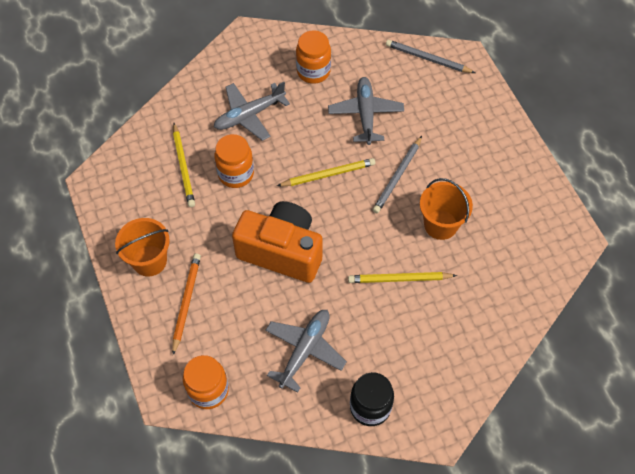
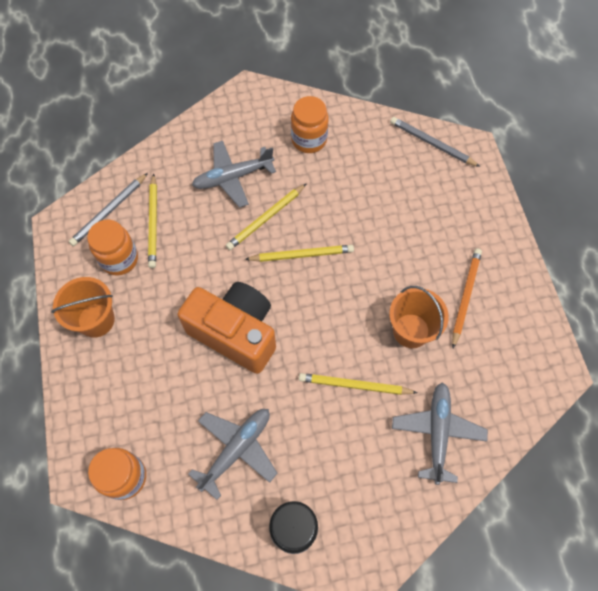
camera: 10 degrees right, 5 degrees up
(186, 302) = (124, 373): orange pencil -> orange pencil (465, 297)
(236, 174) = (205, 239): orange jar -> orange jar (119, 259)
(288, 147) = (266, 218): none -> yellow pencil
(365, 114) = (354, 194): grey plane -> grey plane (437, 432)
(397, 176) = (375, 268): grey pencil -> grey pencil (109, 211)

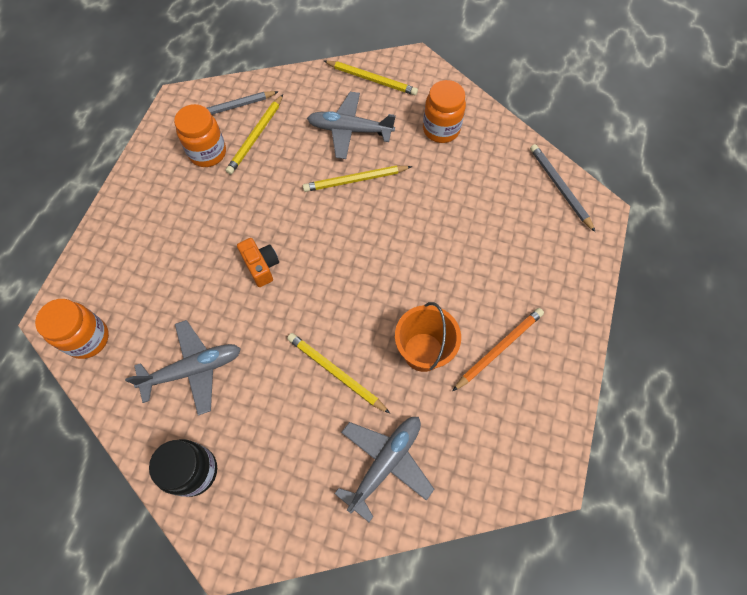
camera: 30 degrees right, 0 degrees up
(96, 320) = (155, 194): orange bucket -> none
(235, 333) = (261, 266): orange camera -> orange camera, size x0.46
(301, 255) = (366, 228): yellow pencil -> yellow pencil (371, 79)

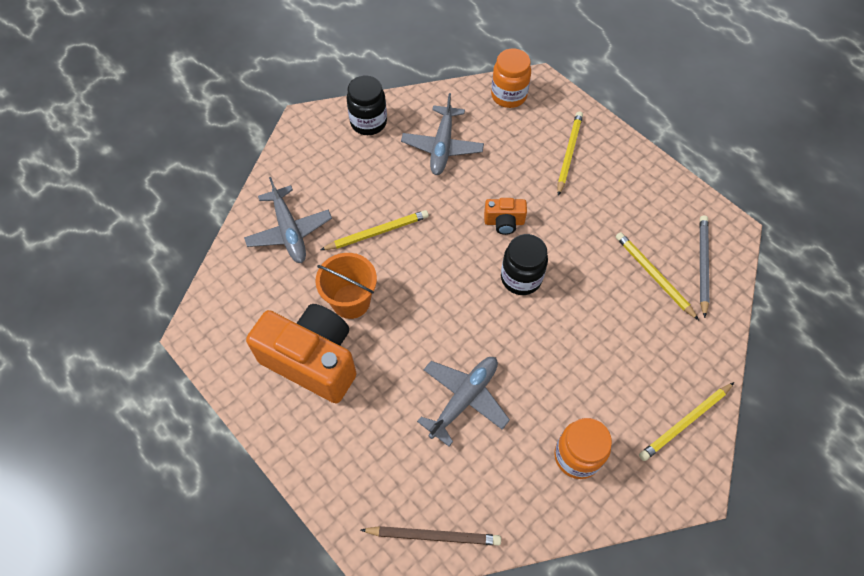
camera: 120 degrees right, 5 degrees down
(207, 153) = (652, 229): orange jar -> none
(314, 226) = (521, 278): none -> black jar
(349, 130) = (621, 363): grey plane -> grey plane (464, 399)
(355, 180) = (554, 337): yellow pencil -> yellow pencil (569, 153)
(499, 349) = (312, 360): orange pencil -> orange camera
(560, 188) = (433, 536): grey pencil -> brown pencil

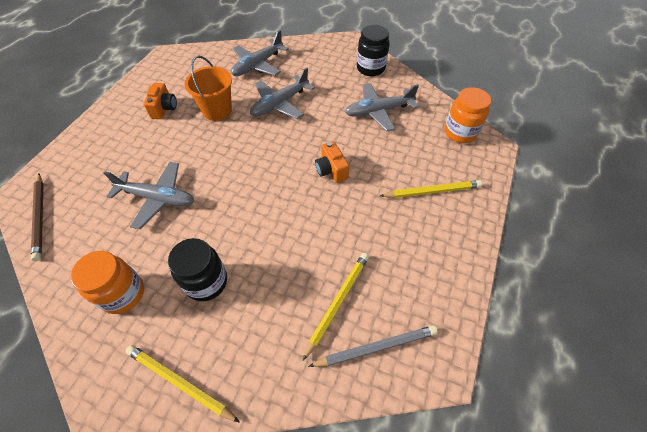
camera: 65 degrees right, 5 degrees down
(312, 360) = (164, 109): orange camera -> orange camera, size x0.46
(377, 232) = (280, 104): yellow pencil -> grey plane
(521, 278) = (283, 198): black jar -> black jar (206, 282)

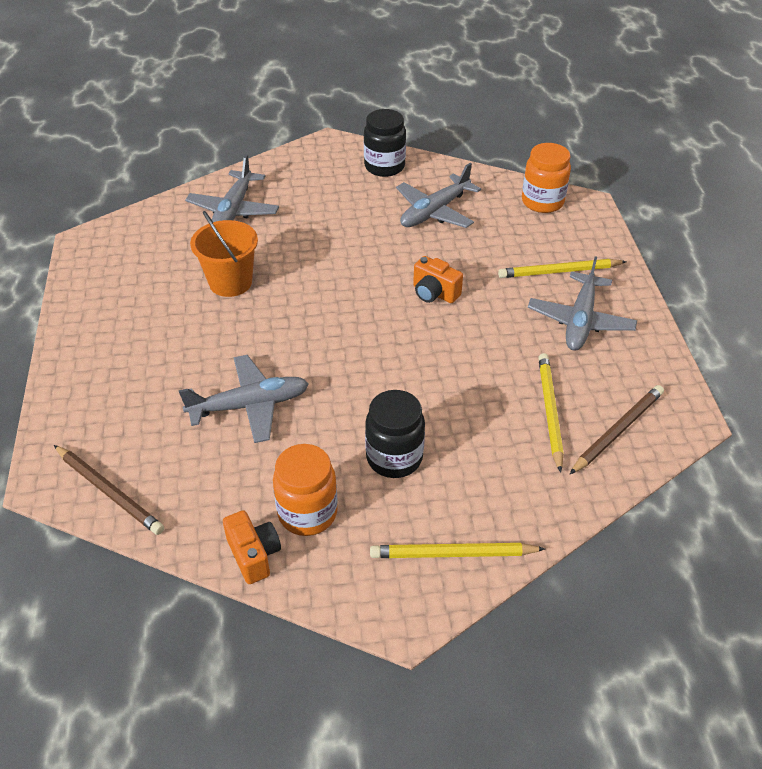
camera: 30 degrees left, 10 degrees down
(164, 109) = (153, 307): orange camera -> orange camera (254, 555)
(280, 104) = (307, 245): grey plane -> grey plane (580, 321)
(376, 347) = (617, 431): grey pencil -> brown pencil
(432, 191) = (559, 271): yellow pencil -> yellow pencil turned 150 degrees counterclockwise

